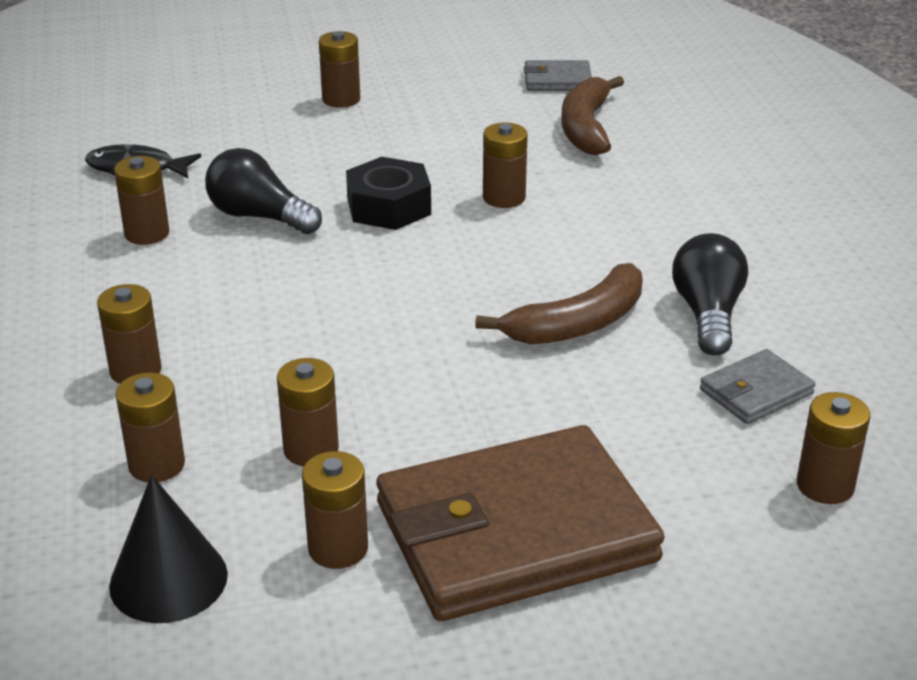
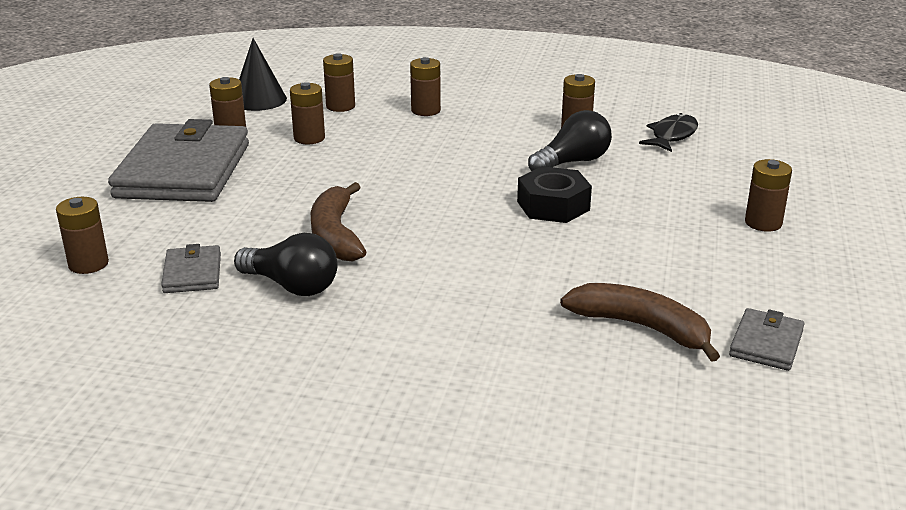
camera: 115 degrees right, 5 degrees down
(504, 198) = (532, 252): brown battery -> none
(516, 532) = (183, 171): brown wallet -> grey wallet

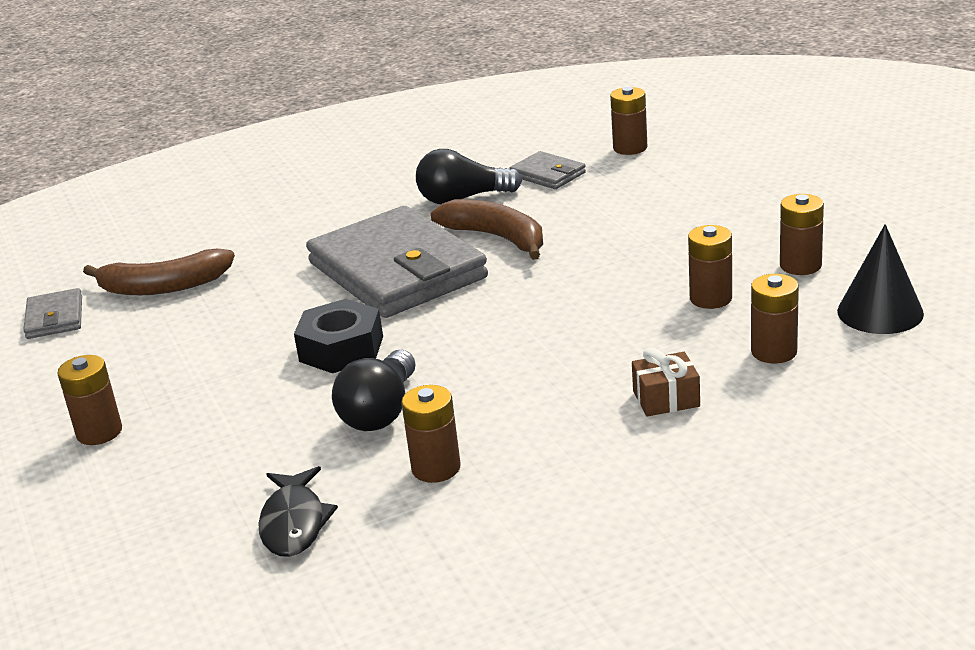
camera: 145 degrees right, 0 degrees up
(183, 171) = (739, 218): grey wallet -> grey wallet (397, 270)
(425, 110) = (666, 399): brown battery -> brown gift

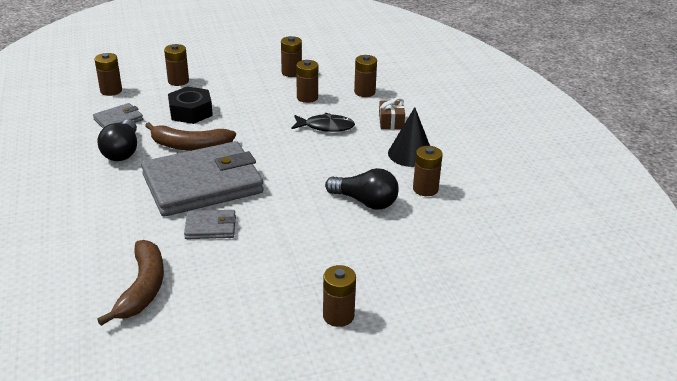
camera: 85 degrees left, 5 degrees up
(55, 318) = (150, 350): grey wallet -> grey wallet (210, 227)
(294, 523) = (460, 236): black fish -> black fish (326, 127)
(341, 349) = (288, 211): black nut -> black nut (191, 112)
(497, 238) = (189, 146): brown banana -> brown banana turned 135 degrees counterclockwise
(694, 183) = (178, 81): none -> brown battery
(880, 312) = (345, 65): black cone -> black cone (410, 154)

